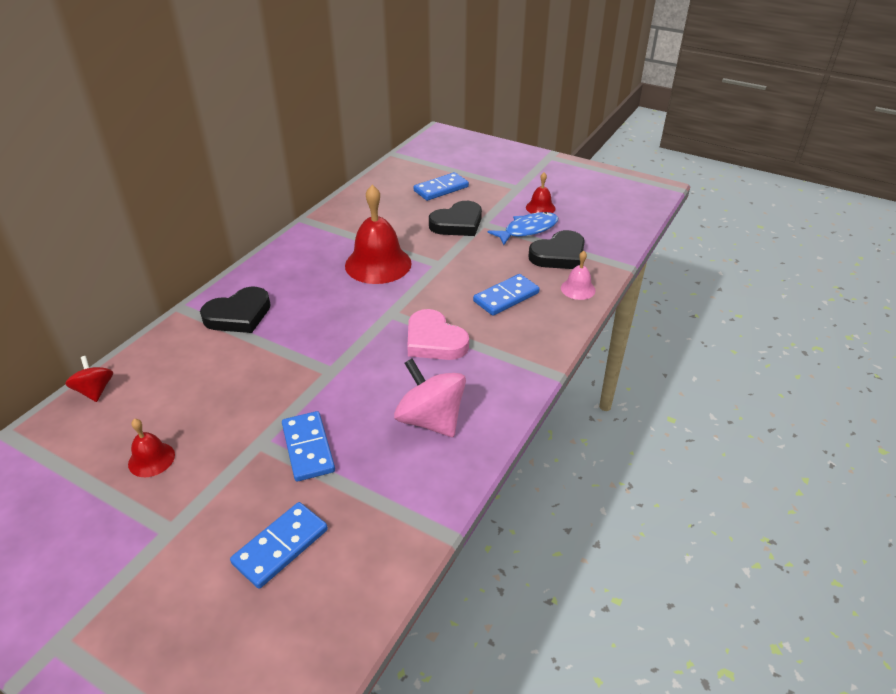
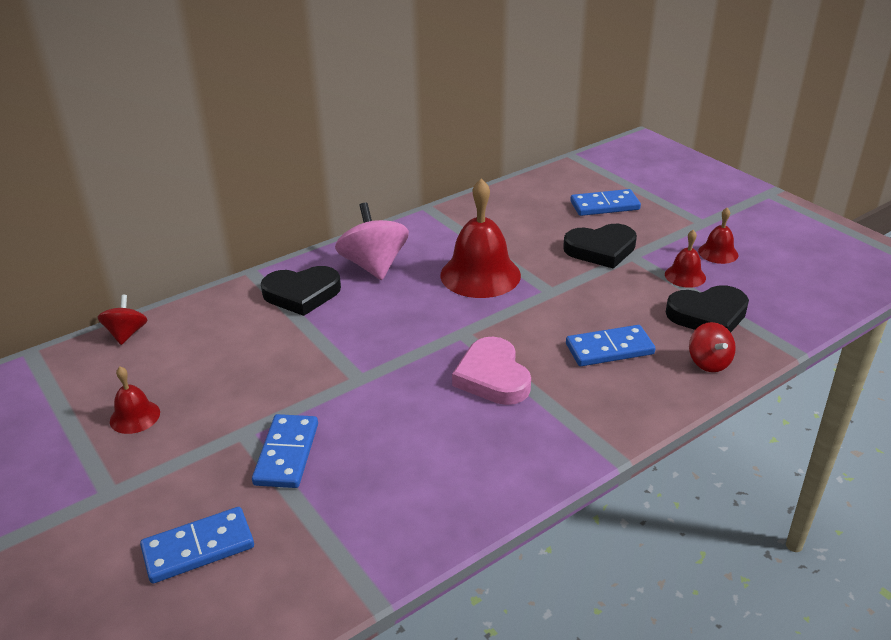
camera: 25 degrees right, 5 degrees down
(430, 420) = (435, 465): pink spinning top -> pink spinning top (374, 266)
(527, 230) = (685, 276): blue fish -> red bell
(578, 289) = (709, 362): pink bell -> red spinning top

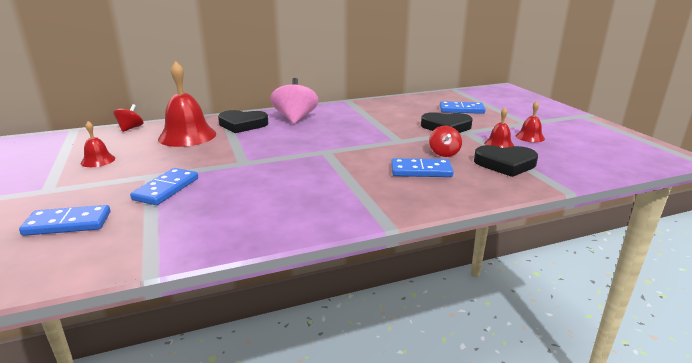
camera: 15 degrees right, 10 degrees down
(480, 275) = (358, 129): red bell -> red bell (187, 136)
(492, 377) = (329, 173): pink heart -> none
(709, 362) = (492, 186): red spinning top -> red spinning top (444, 153)

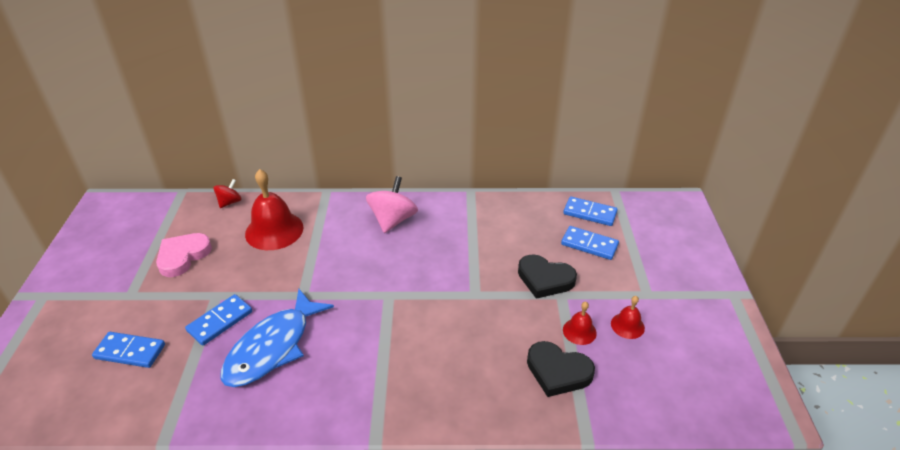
camera: 20 degrees right, 15 degrees up
(98, 160) = (183, 256): red bell -> pink heart
(236, 194) = (273, 347): none -> blue fish
(242, 124) = (335, 220): black heart -> none
(421, 171) = (461, 358): blue domino -> blue domino (589, 213)
(444, 153) = (507, 332): red spinning top -> none

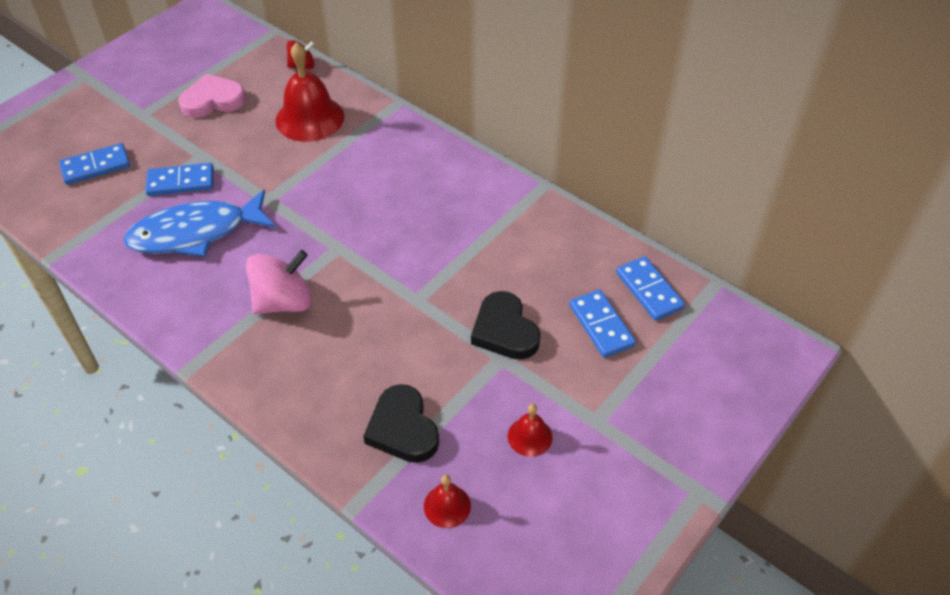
camera: 40 degrees right, 10 degrees up
(130, 352) = (96, 166): blue domino -> blue domino turned 75 degrees counterclockwise
(393, 220) = (427, 171): pink spinning top -> pink spinning top (284, 301)
(579, 331) = (472, 406): red bell -> red bell (447, 506)

